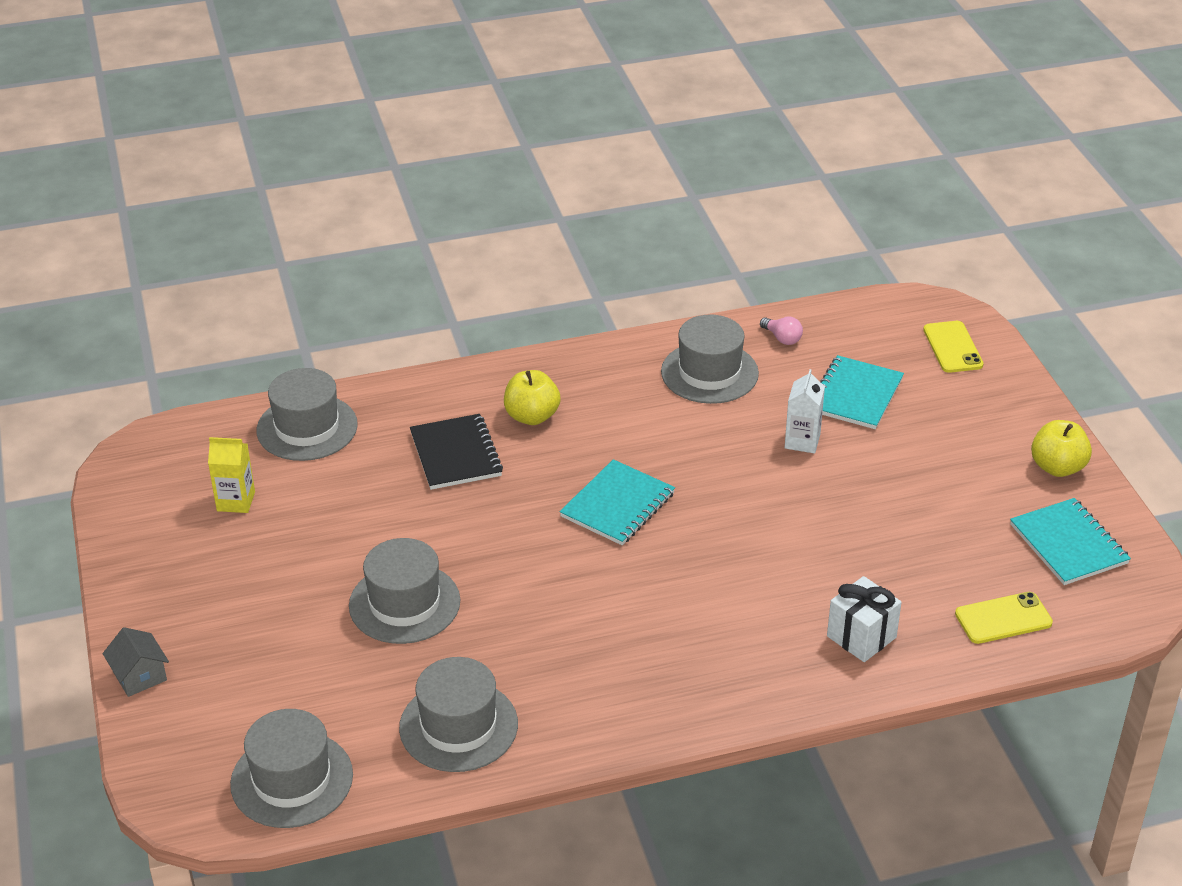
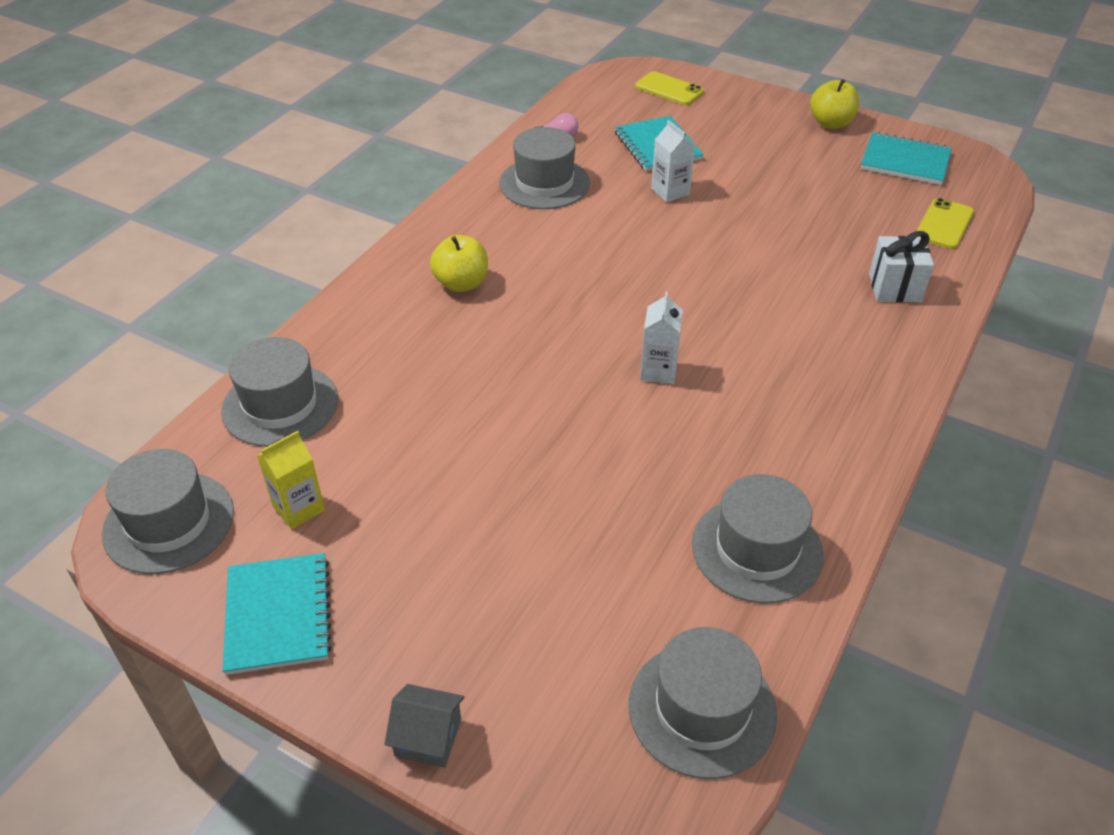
camera: 45 degrees left, 5 degrees up
(404, 603) = (572, 486): grey hat -> grey hat (169, 522)
(456, 454) = (442, 346): black notebook -> none
(574, 570) = (658, 371): none -> white carton
(618, 505) = (618, 305): turquoise notebook -> turquoise notebook (278, 615)

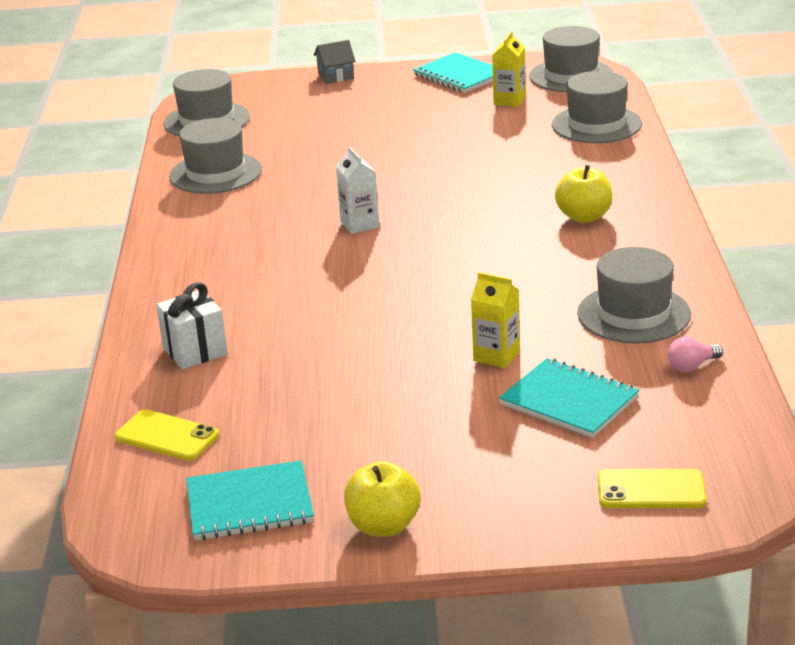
camera: 150 degrees right, 15 degrees down
(670, 191) = (496, 356): white carton -> yellow carton
(944, 224) = (167, 436): yellow phone -> yellow phone turned 60 degrees counterclockwise

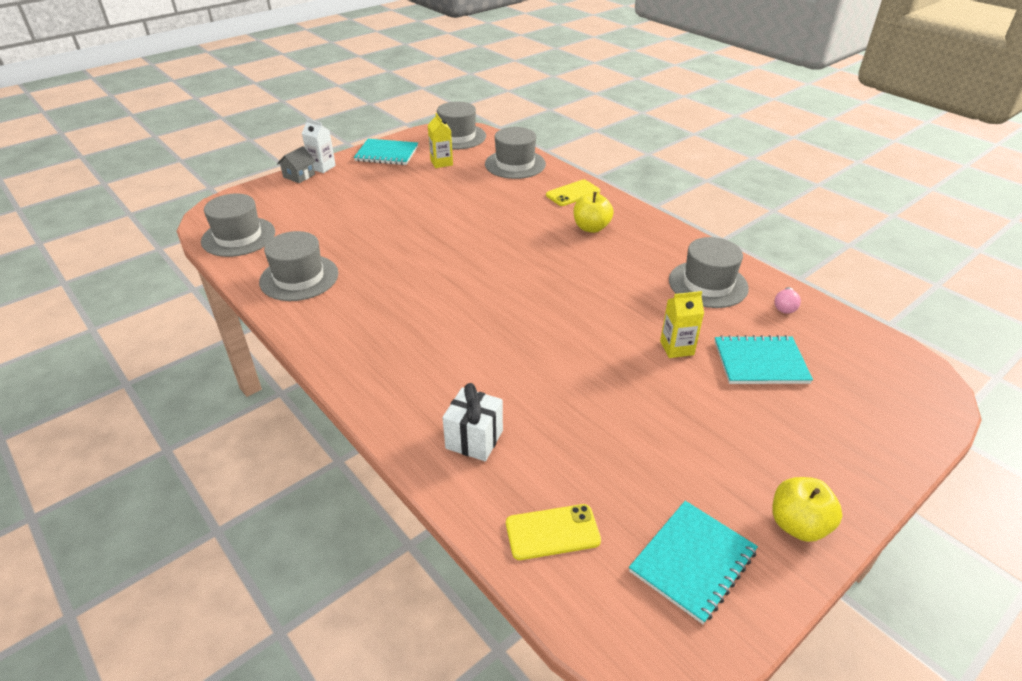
camera: 40 degrees left, 10 degrees up
(359, 224) = (459, 282): white carton -> white carton (322, 167)
(651, 490) = (888, 405): yellow phone -> yellow phone (573, 193)

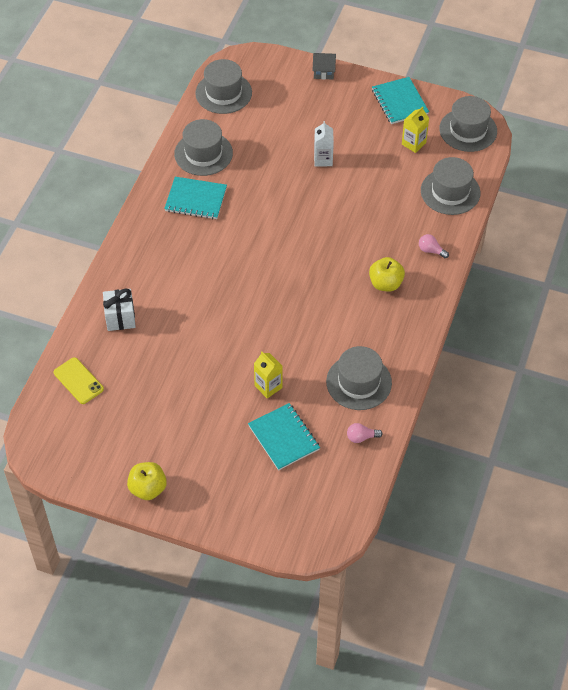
camera: 60 degrees right, 15 degrees up
(322, 167) = (347, 76): white carton -> white carton (323, 159)
(573, 193) = (431, 250): yellow phone -> pink light bulb
(693, 561) = (95, 447): turquoise notebook -> turquoise notebook (196, 199)

